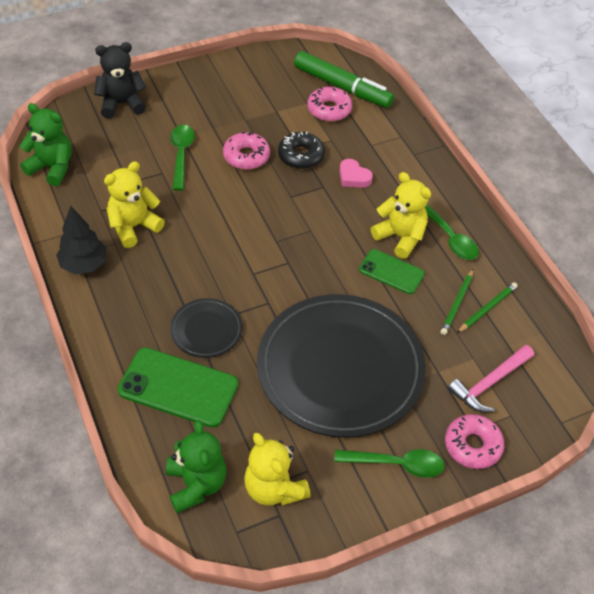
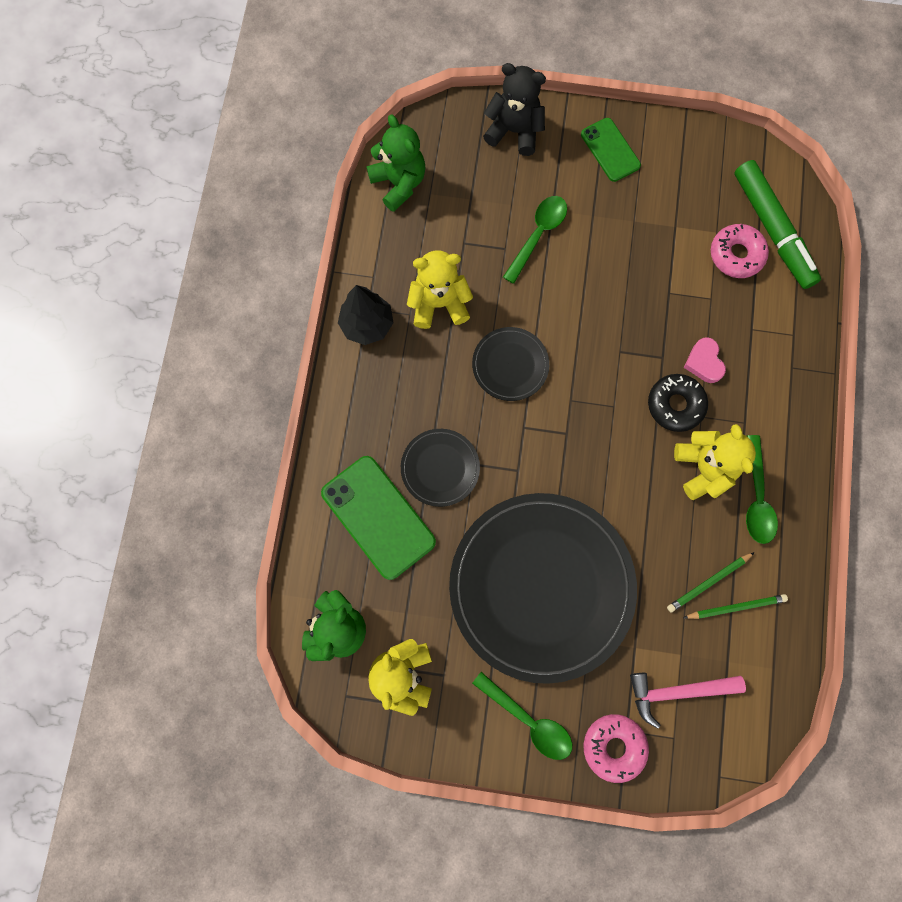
camera: 35 degrees right, 25 degrees up
(215, 240) = (510, 365): none -> black plate
(246, 156) = (605, 273): pink donut -> none
(301, 156) = (664, 303): black donut -> black donut (675, 405)
(391, 272) = (665, 505): green phone -> green phone (610, 150)

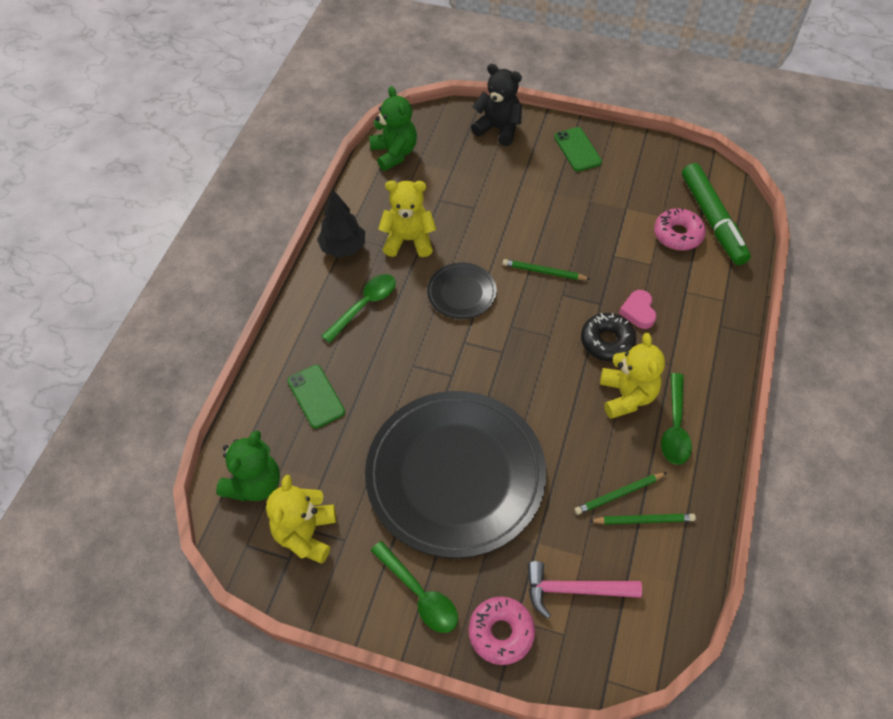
camera: 10 degrees right, 20 degrees down
(378, 517) = (316, 396): green phone -> green phone, size x0.61
(440, 468) = (381, 364): black plate -> none
(537, 235) = (504, 201): green spoon -> green spoon (364, 306)
(595, 325) = (544, 272): none -> green pencil

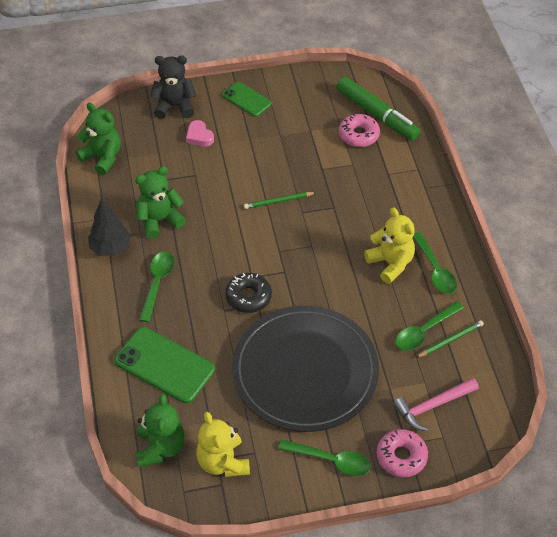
camera: 30 degrees left, 5 degrees down
(316, 396) = (164, 365): green phone -> green phone, size x1.65
(409, 240) = (159, 220): yellow teddy bear -> green teddy bear
(461, 293) = (226, 242): black plate -> none
(607, 341) = (354, 232): black donut -> black donut (248, 297)
(619, 494) = (424, 331): green pencil -> green spoon
(638, 312) = (363, 202): pink heart -> pink heart (199, 136)

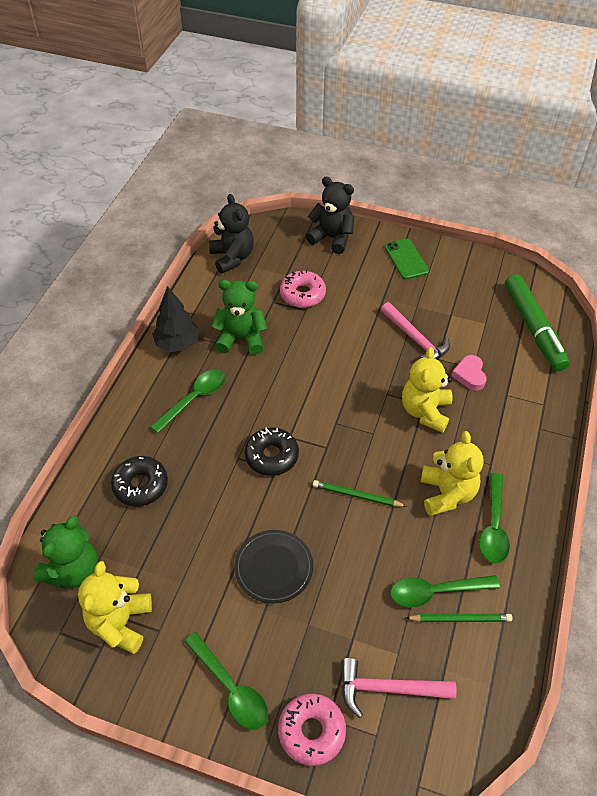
camera: 30 degrees right, 0 degrees up
(102, 157) = (232, 257): green teddy bear -> black teddy bear
(164, 365) = (140, 485): green phone -> black donut
(199, 136) = (335, 275): pink heart -> pink heart (469, 375)
(278, 201) = (370, 372): green pencil -> green pencil (357, 496)
(296, 161) = (415, 339): none -> pink hammer
(305, 371) = (273, 567): black plate -> black plate, size x0.44
(338, 212) = (425, 411): none -> yellow teddy bear
(358, 135) = (500, 341): pink donut -> pink donut (302, 294)

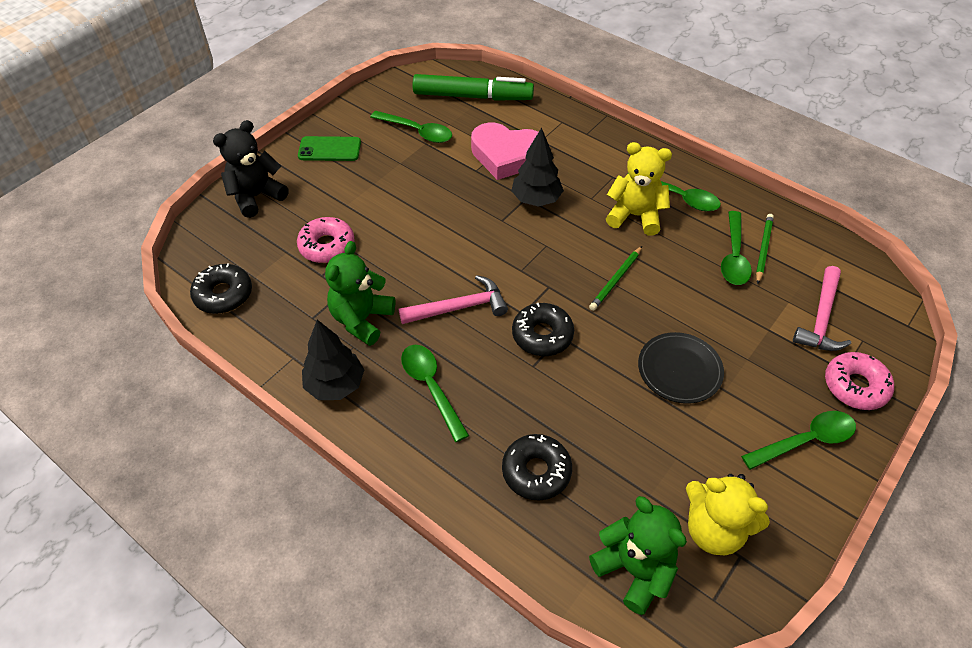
camera: 70 degrees left, 0 degrees up
(232, 257) = (223, 294): black teddy bear -> black donut
(415, 339) = (443, 177): pink hammer -> pink hammer (459, 307)
(425, 411) = (536, 200): yellow teddy bear -> black tree
(461, 305) = (417, 131): none -> green spoon
(469, 375) = (507, 155): pink heart -> pink heart, size x1.92

